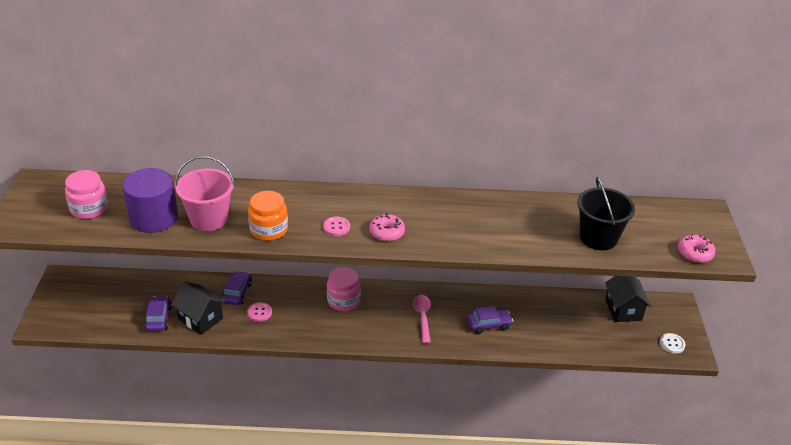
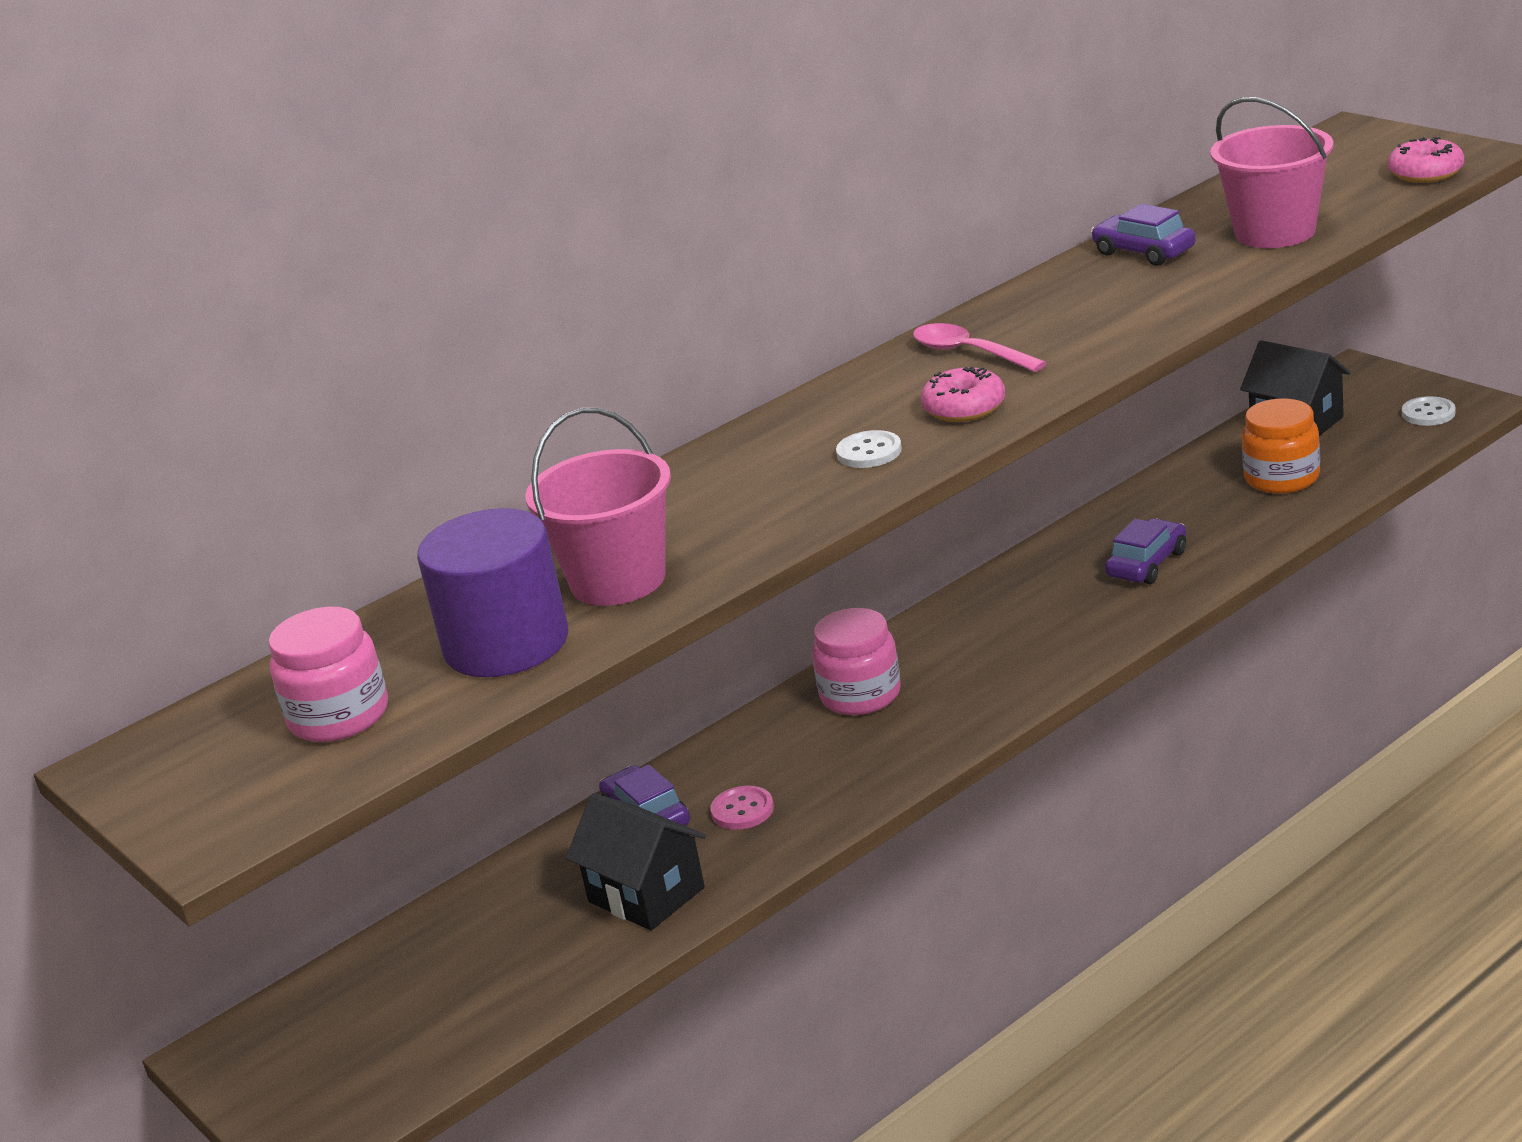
camera: 35 degrees left, 10 degrees down
(158, 318) = (560, 953): purple car -> purple car (1144, 252)
(200, 319) = (646, 895): black house -> black house turned 45 degrees clockwise
(269, 230) = (760, 524): orange jar -> orange jar (1282, 478)
(336, 227) = (869, 452): pink button -> white button
(422, 317) = (1030, 624): pink spoon -> pink spoon (969, 353)
(598, 238) = (1275, 232): black bucket -> pink bucket

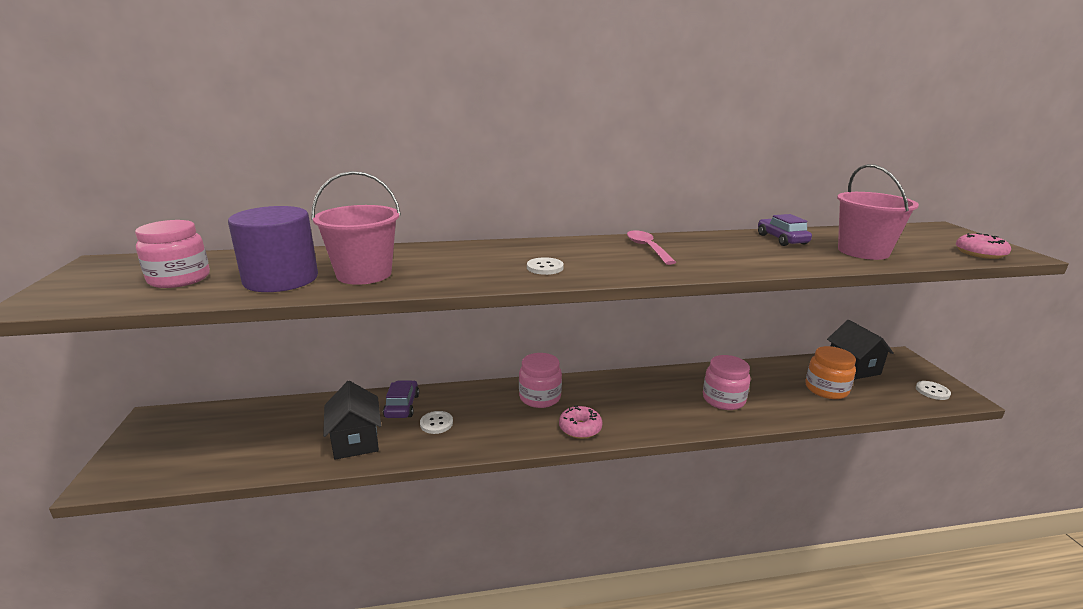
camera: 25 degrees right, 5 degrees down
(742, 810) = (436, 423): pink button -> white button
(964, 408) = (613, 266): pink donut -> pink donut (580, 428)
(1147, 564) = (723, 399): purple car -> pink jar

